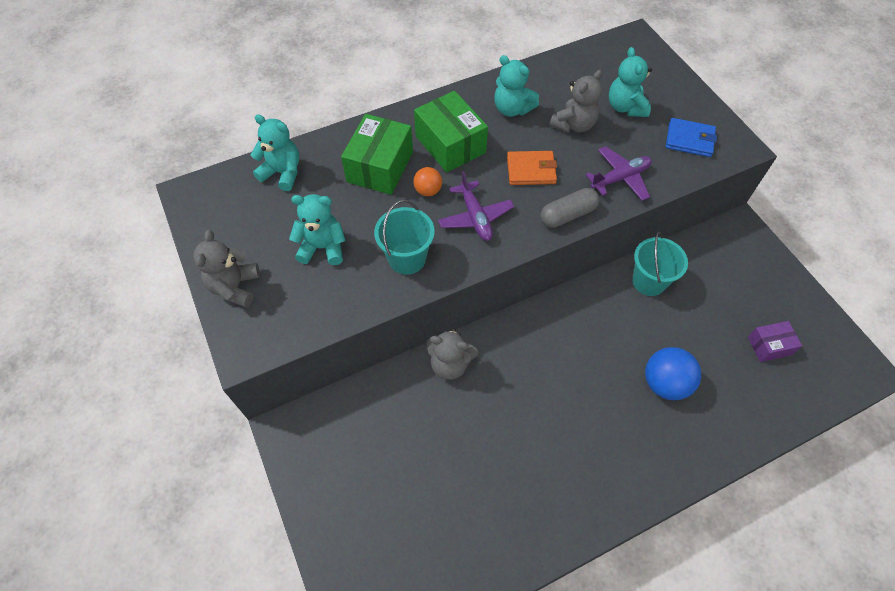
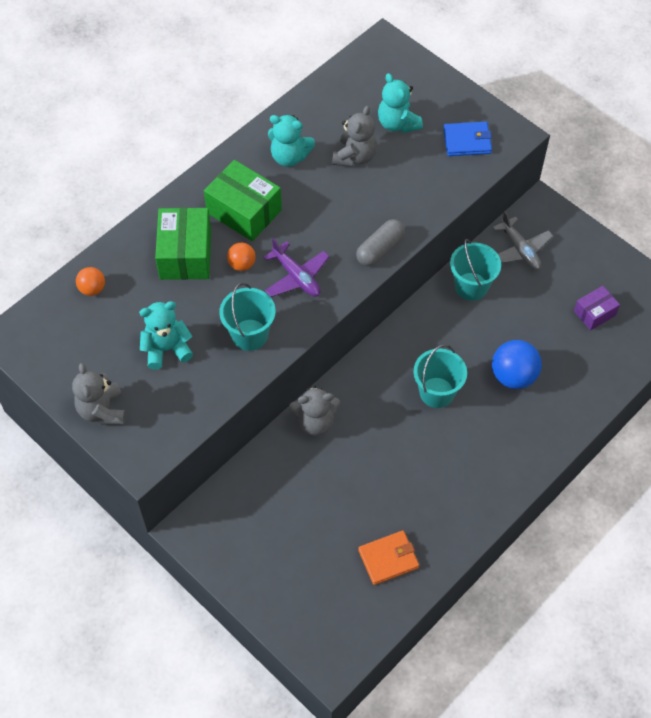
camera: 20 degrees left, 0 degrees up
(282, 173) = (92, 289): turquoise teddy bear -> orange ball
(531, 170) = (331, 215): orange wallet -> orange wallet (388, 559)
(580, 374) = (437, 392): none -> turquoise bucket
(620, 178) = (415, 199): purple plane -> none
(708, 261) = (520, 250): none -> grey plane

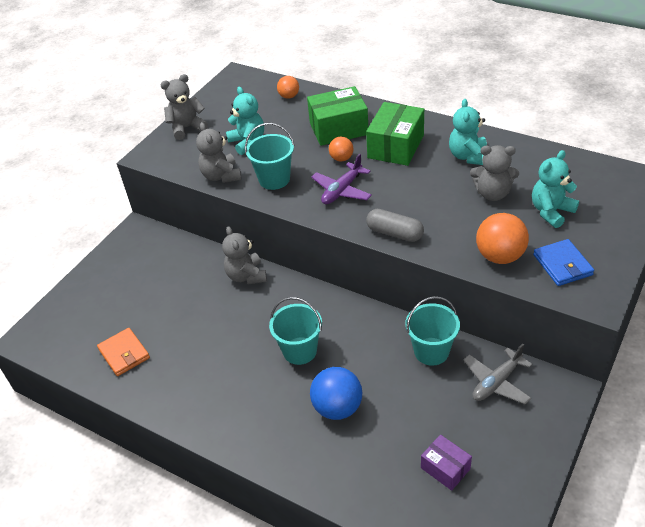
camera: 80 degrees right, 15 degrees down
(219, 386) = (221, 176): none -> grey teddy bear
(441, 180) = (500, 256): none -> orange ball

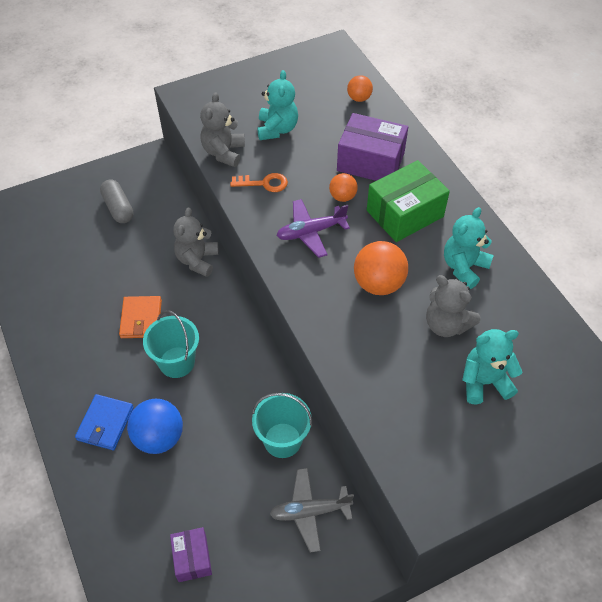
camera: 30 degrees right, 10 degrees up
(124, 354) = (47, 272): orange wallet -> orange wallet (141, 319)
(187, 128) = (240, 83): grey teddy bear -> none
(274, 179) = (264, 183): turquoise bucket -> orange key
(338, 129) = (370, 162): green box -> purple box
(395, 233) = (314, 308): grey capsule -> grey capsule (118, 208)
(500, 256) = (385, 397): orange ball -> orange ball (378, 284)
(562, 265) = (436, 447): blue wallet -> blue wallet (105, 423)

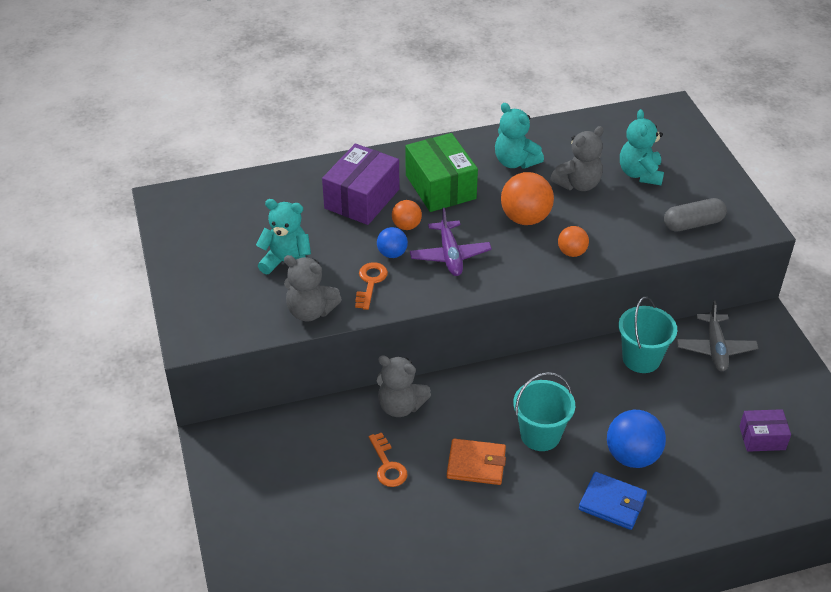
camera: 80 degrees left, 10 degrees down
(118, 208) = (293, 480): grey capsule -> grey capsule (693, 224)
(136, 261) = (387, 465): none -> orange key
(303, 192) = (392, 253): none -> blue ball
(359, 98) = (260, 192): orange ball -> orange ball (572, 252)

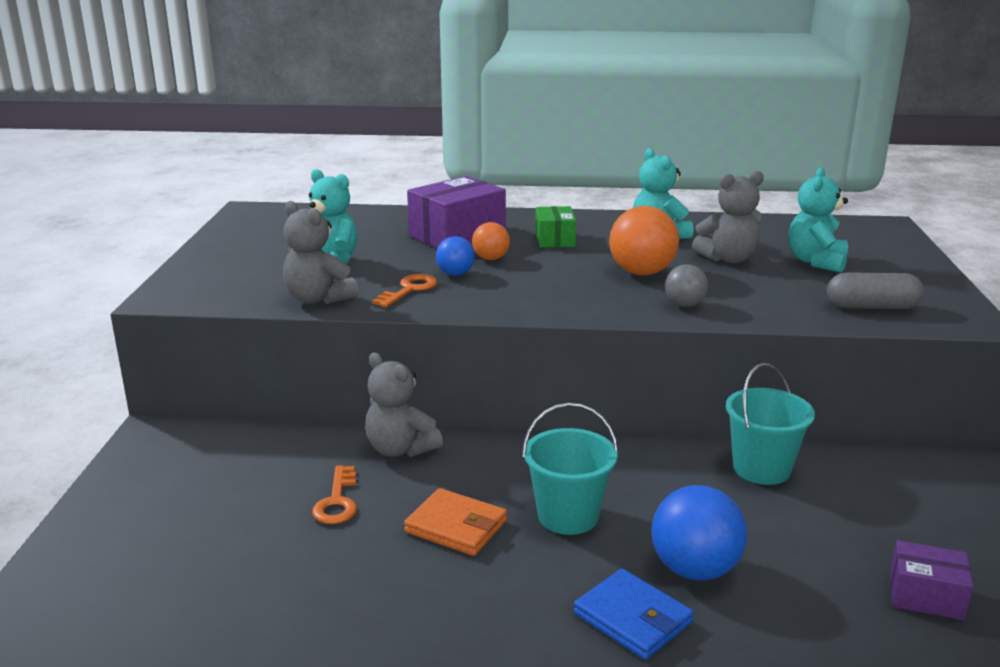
camera: 20 degrees right, 20 degrees down
(440, 187) = (554, 239): green box -> green box, size x0.57
(450, 255) = (524, 285): purple plane -> none
(572, 252) = (684, 305): orange ball -> grey ball
(715, 348) = (881, 480): grey plane -> none

